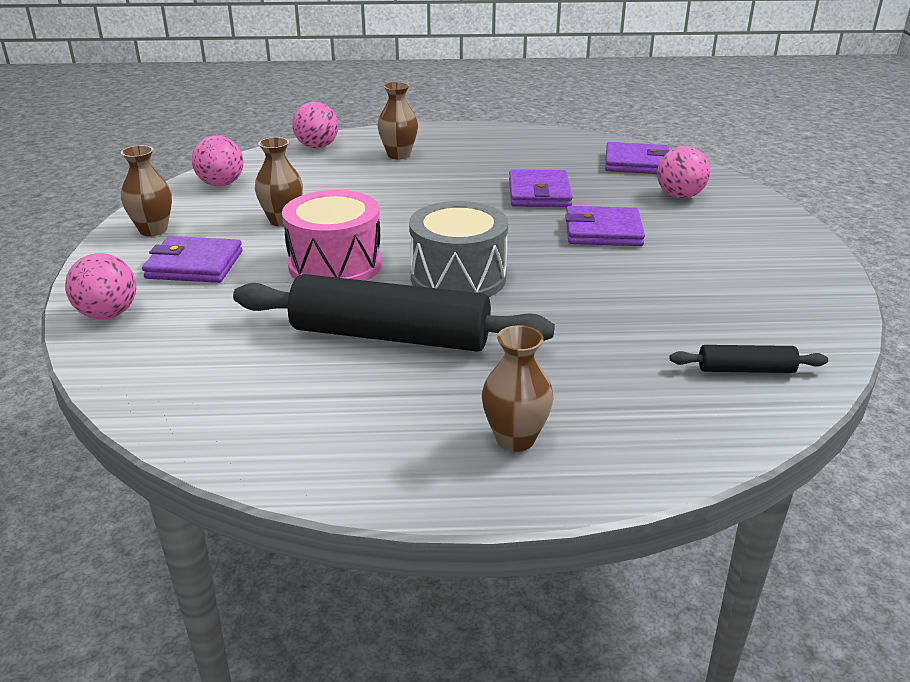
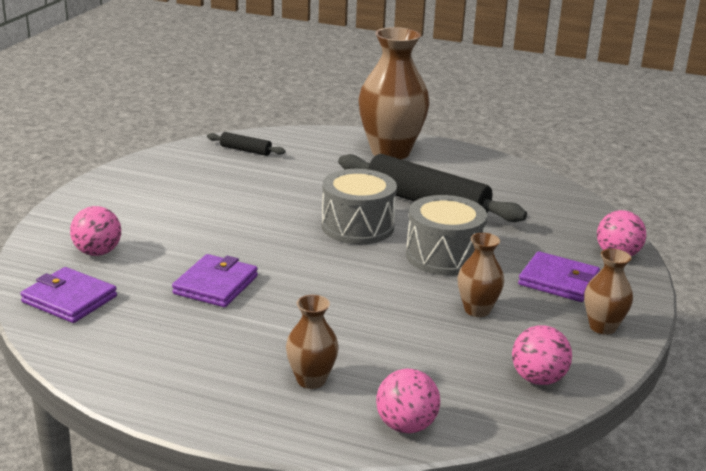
camera: 160 degrees left, 5 degrees down
(335, 265) = (444, 256): pink drum -> grey drum
(515, 439) = (390, 152): brown vase -> brown vase, size x2.02
(603, 231) = (210, 236): purple wallet -> none

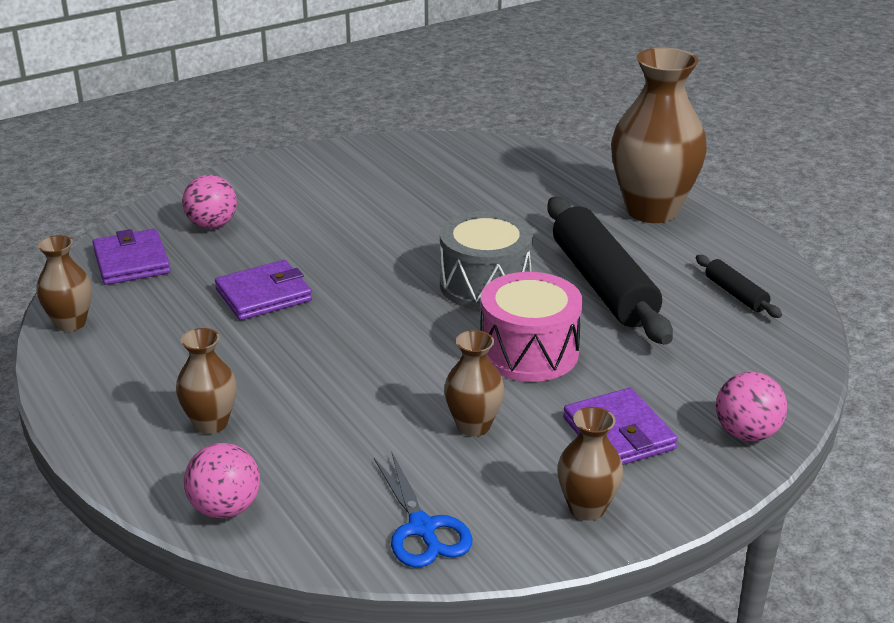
camera: 40 degrees right, 5 degrees up
(88, 360) = (71, 323): none -> brown vase
(245, 150) = (493, 161): black rolling pin -> black rolling pin (735, 294)
(444, 256) = (529, 352): grey drum -> pink drum
(538, 379) = (422, 528): pink ball -> blue scissors

